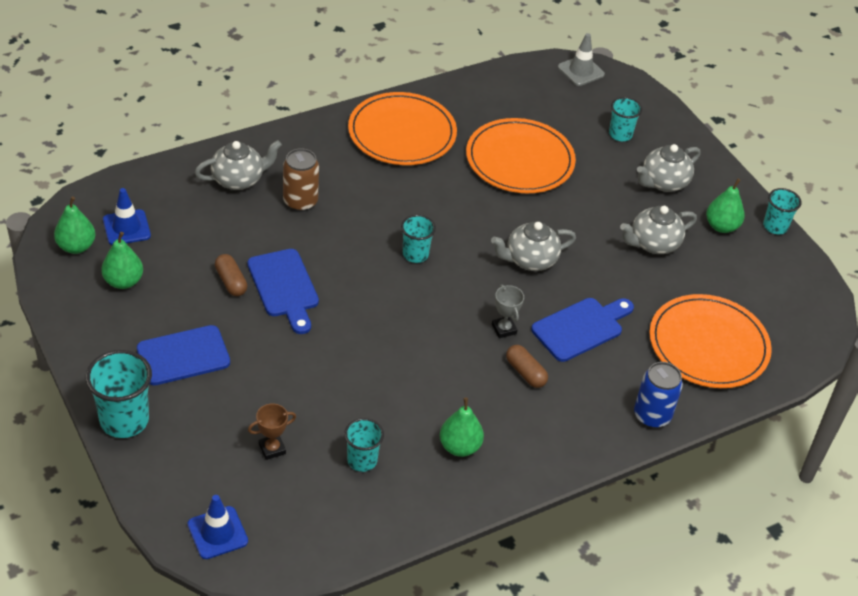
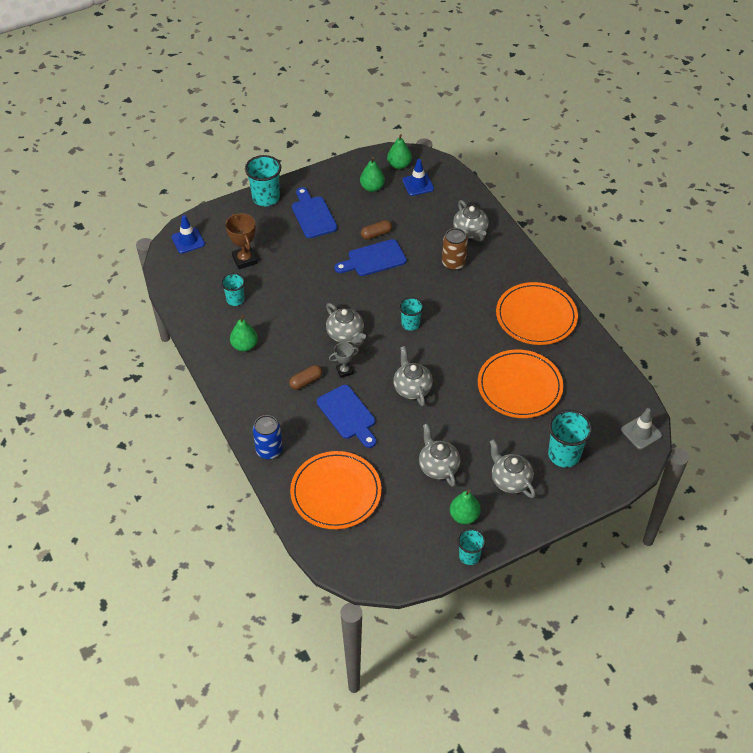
camera: 95 degrees right, 5 degrees up
(272, 449) = (245, 260): brown trophy -> brown trophy, size x1.60
(436, 325) = (346, 335): none -> grey teapot
(620, 134) = (564, 455): turquoise cup -> turquoise cup, size x1.63

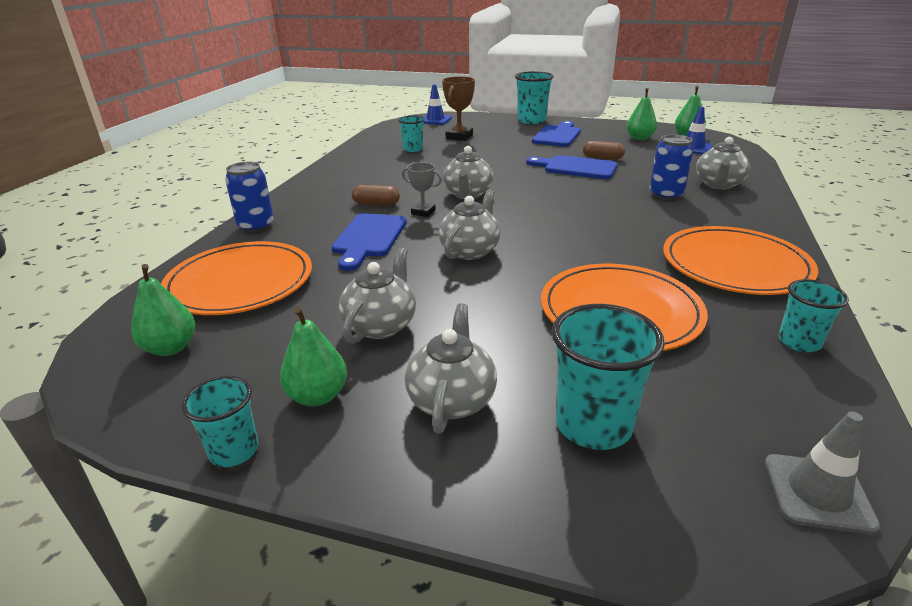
camera: 45 degrees right, 20 degrees down
(244, 346) = (370, 169): green pear -> green pear (171, 348)
(410, 324) = (548, 212): turquoise cup -> turquoise cup (799, 342)
(453, 263) = (666, 195): brown can -> blue can

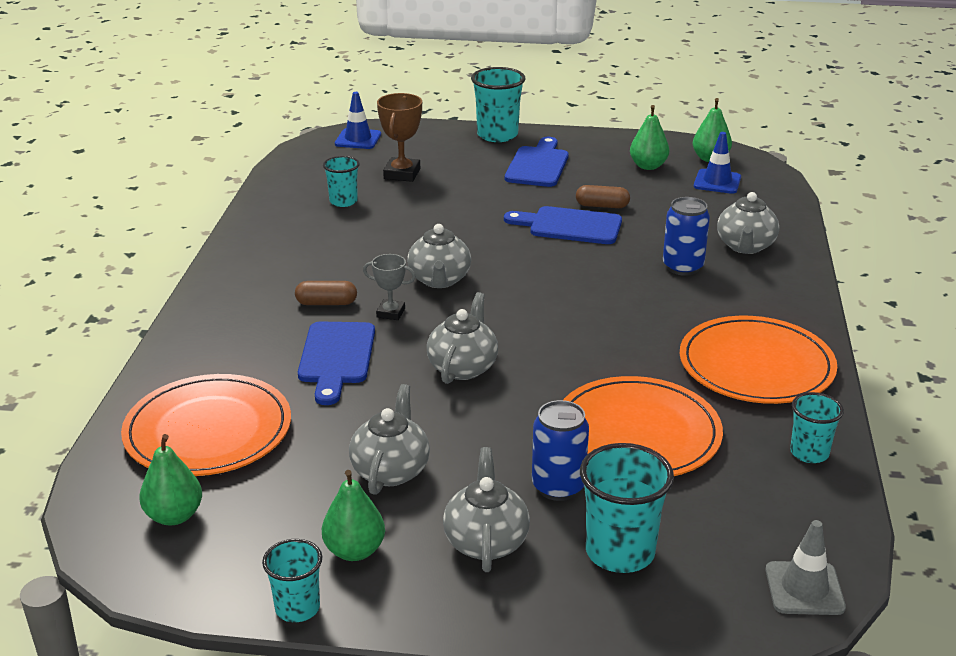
camera: 10 degrees left, 0 degrees up
(256, 226) = (186, 349): blue can -> blue can (558, 487)

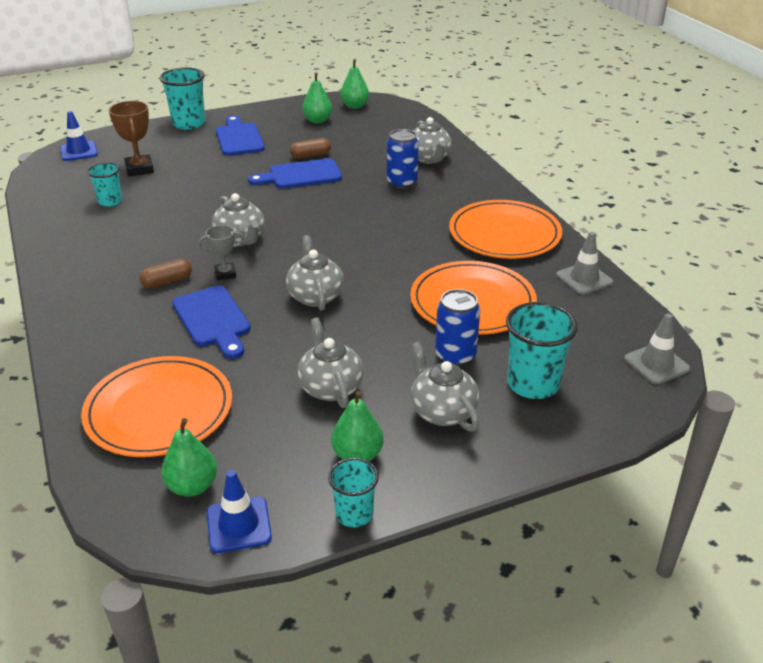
camera: 30 degrees left, 5 degrees up
(717, 182) = (373, 120): blue traffic cone -> blue traffic cone (239, 525)
(809, 453) = (584, 279): turquoise cup -> grey traffic cone

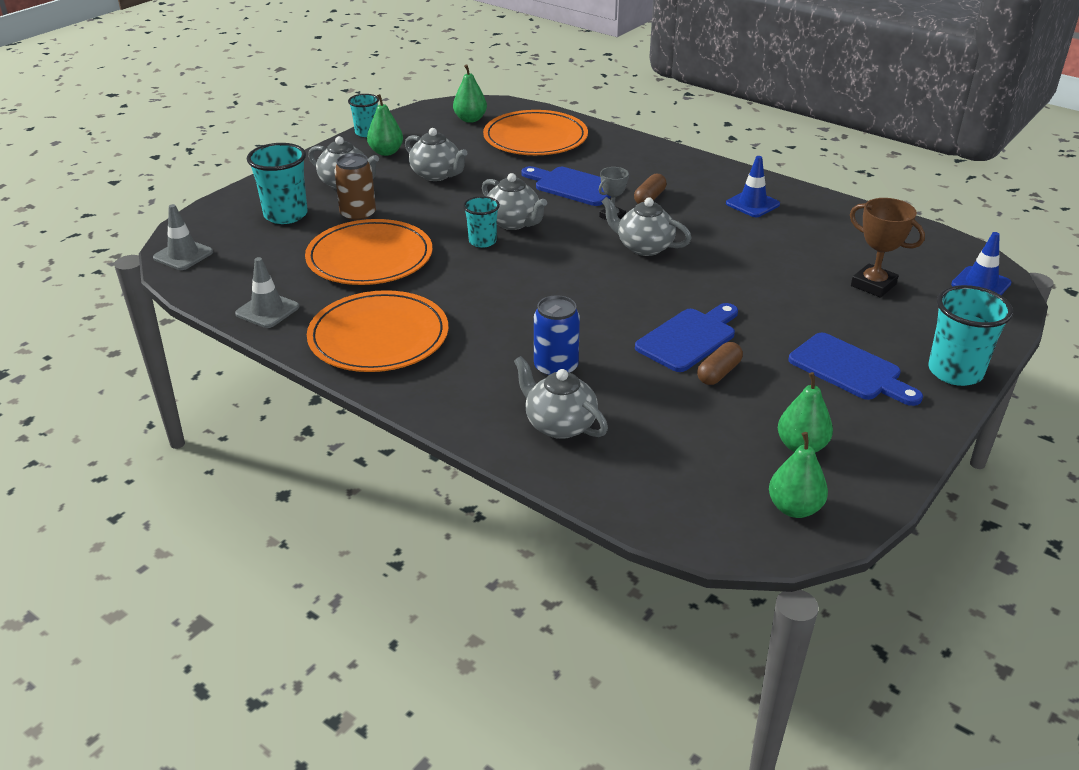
camera: 150 degrees right, 0 degrees up
(110, 201) = (826, 242): turquoise cup -> turquoise cup (482, 241)
(239, 525) = (427, 115): blue traffic cone -> blue traffic cone (752, 204)
(455, 356) = (358, 215): blue can -> brown can

